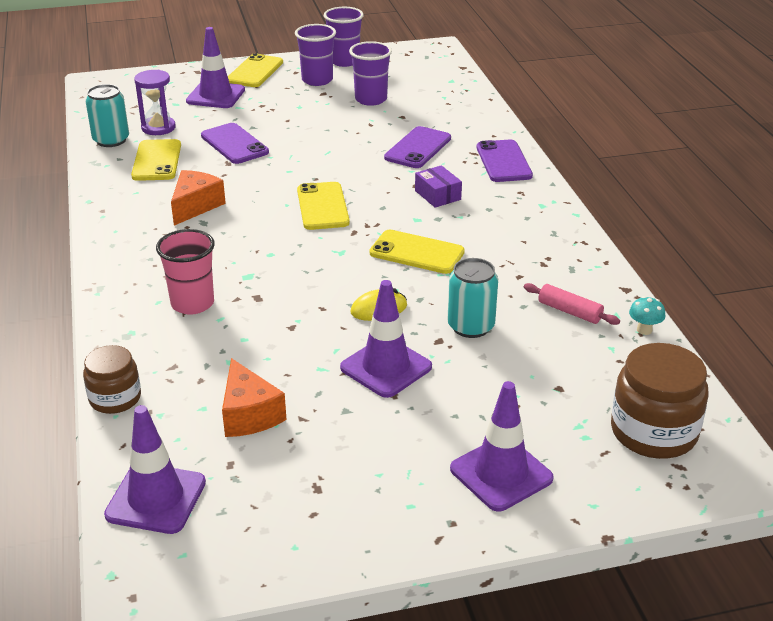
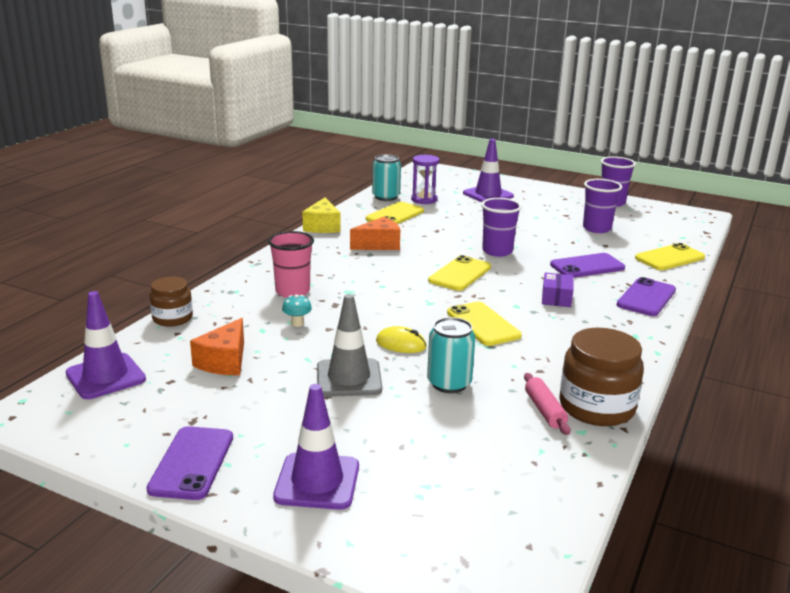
camera: 40 degrees right, 10 degrees down
(99, 209) = (322, 226): none -> yellow cheese
(234, 144) = (457, 222): purple phone -> purple phone (192, 463)
(255, 71) = (536, 190): yellow phone -> yellow phone (669, 258)
(317, 80) = (573, 207): purple cup -> purple cup (497, 251)
(386, 367) = (349, 378): purple traffic cone -> grey traffic cone
(644, 330) = (592, 453): turquoise mushroom -> turquoise mushroom (297, 323)
(653, 432) = (482, 525): brown jar -> brown jar (596, 407)

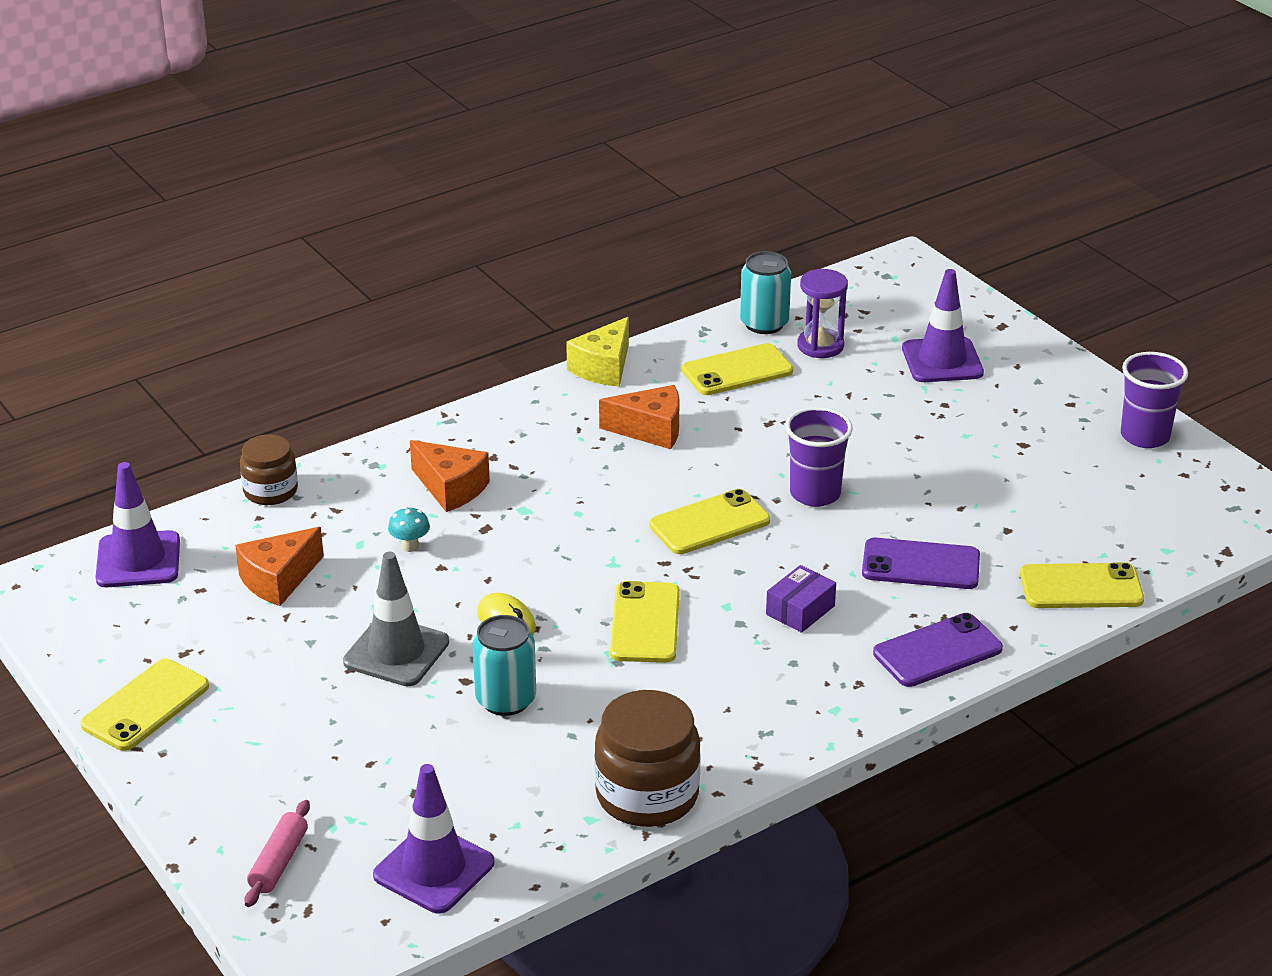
camera: 30 degrees right, 10 degrees up
(192, 463) = (145, 706): purple phone -> yellow phone
(292, 291) = (451, 488): pink cup -> orange cheese
(317, 481) = (247, 773): purple traffic cone -> purple traffic cone (434, 869)
(545, 410) = (579, 777): pink rolling pin -> pink rolling pin (279, 862)
(596, 228) = (1038, 490): purple cup -> none

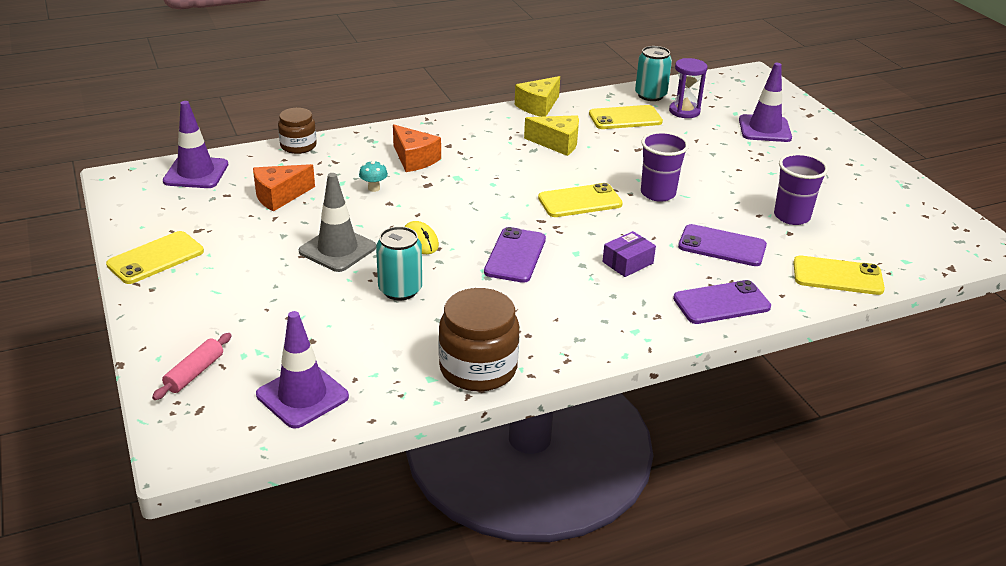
camera: 10 degrees right, 0 degrees up
(645, 623) = (515, 255): yellow phone -> purple phone
(650, 430) = (557, 143): orange cheese -> yellow cheese
(1145, 436) = (899, 189): purple cup -> purple cup (791, 216)

